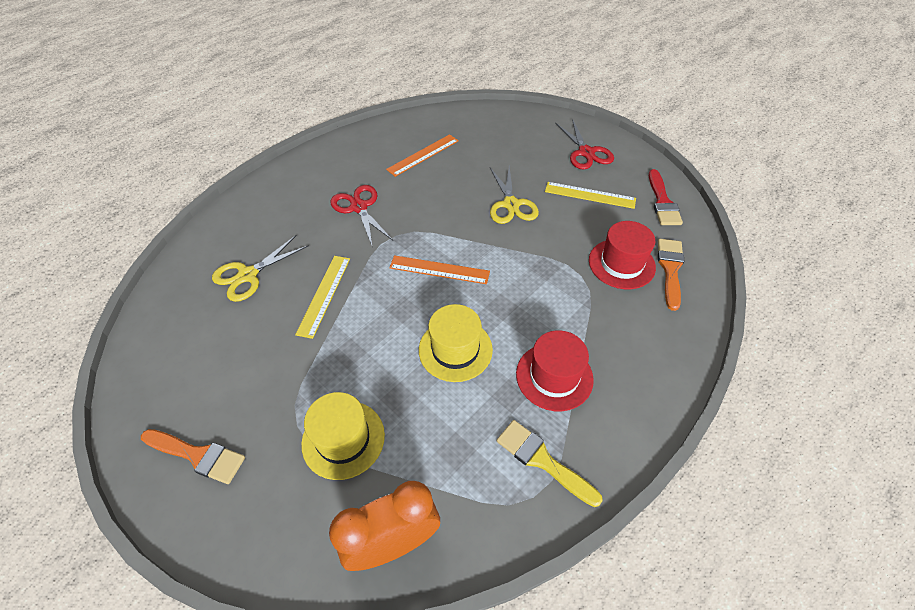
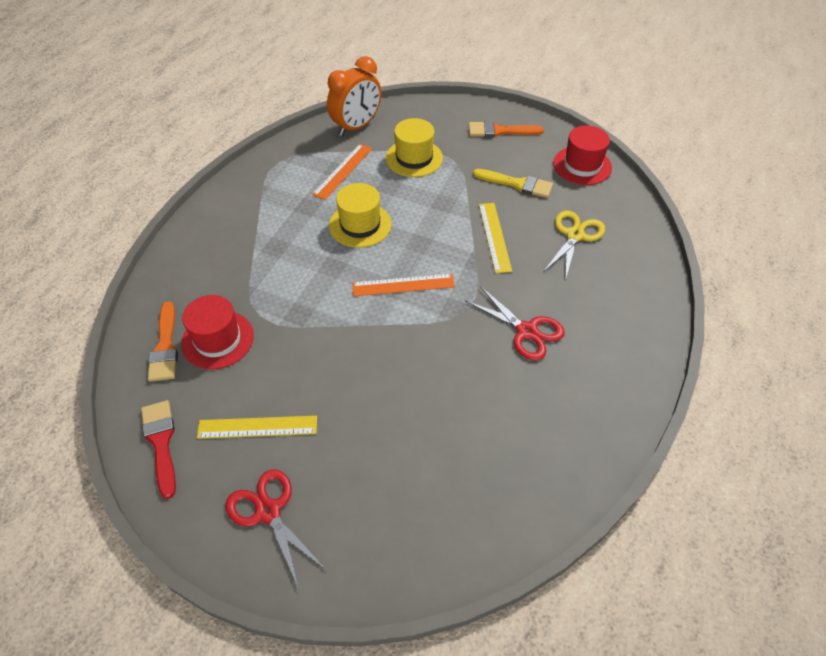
camera: 160 degrees right, 0 degrees up
(423, 155) = (500, 435): orange ruler -> orange ruler (343, 171)
(511, 204) = (354, 384): yellow scissors -> none
(542, 460) = (276, 178): yellow brush -> yellow brush (517, 184)
(554, 376) = (275, 226): red hat -> red hat (582, 165)

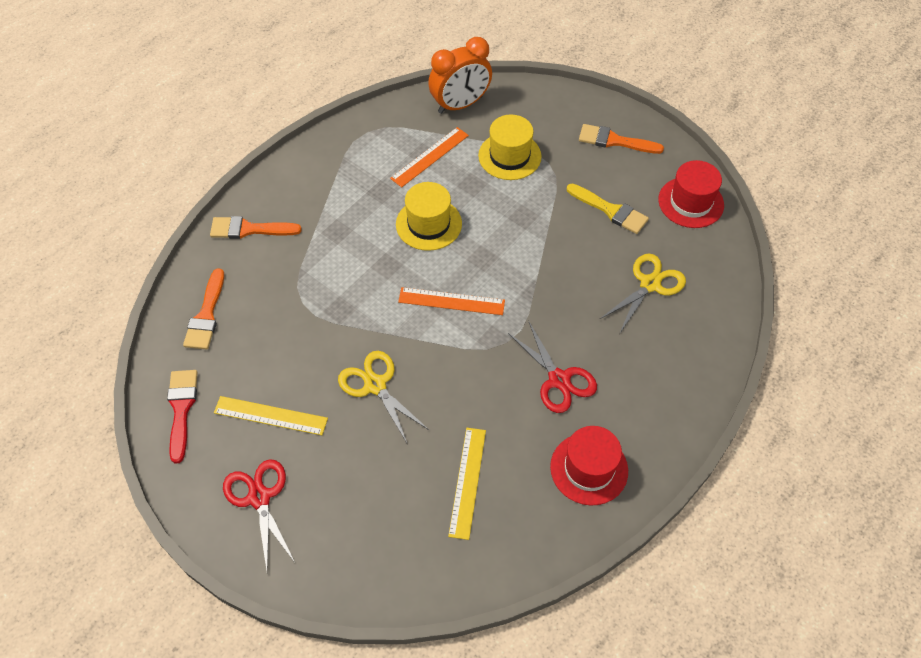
camera: 15 degrees right, 5 degrees up
(189, 262) = (249, 229): none -> orange brush
(218, 339) = (256, 319): red hat -> red hat (589, 468)
(355, 374) = (375, 385): none -> yellow scissors
(495, 237) = (564, 267): yellow ruler -> yellow ruler (468, 482)

